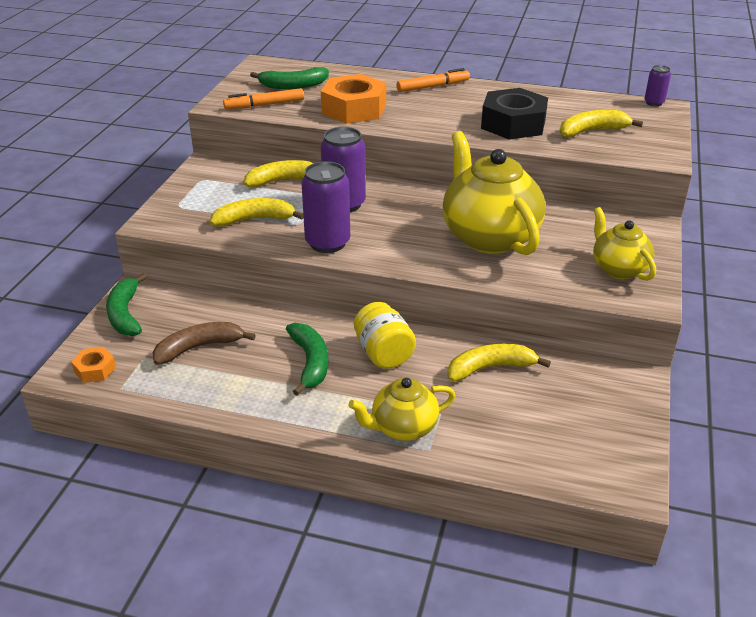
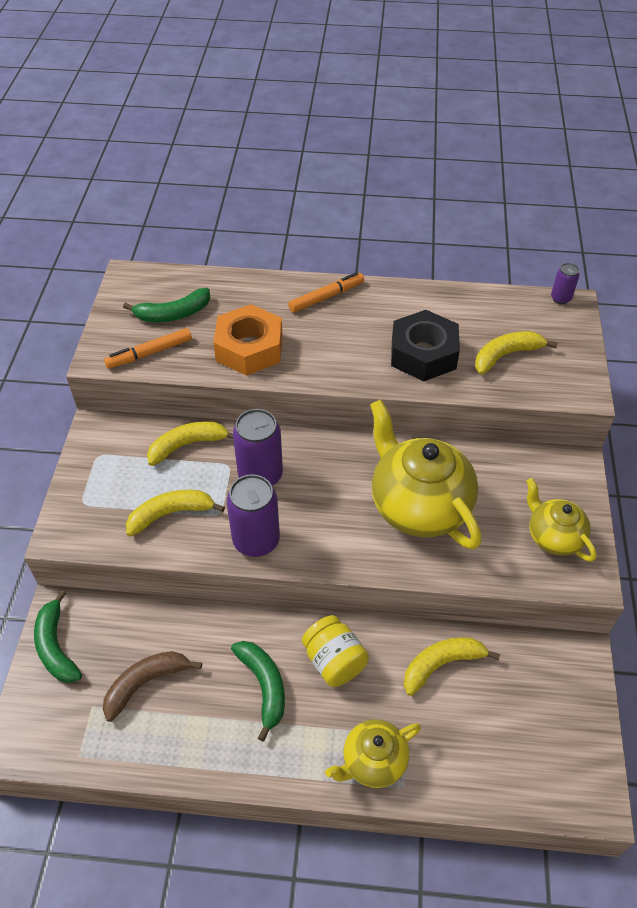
camera: 10 degrees left, 15 degrees up
(95, 369) = (45, 734): orange nut -> none

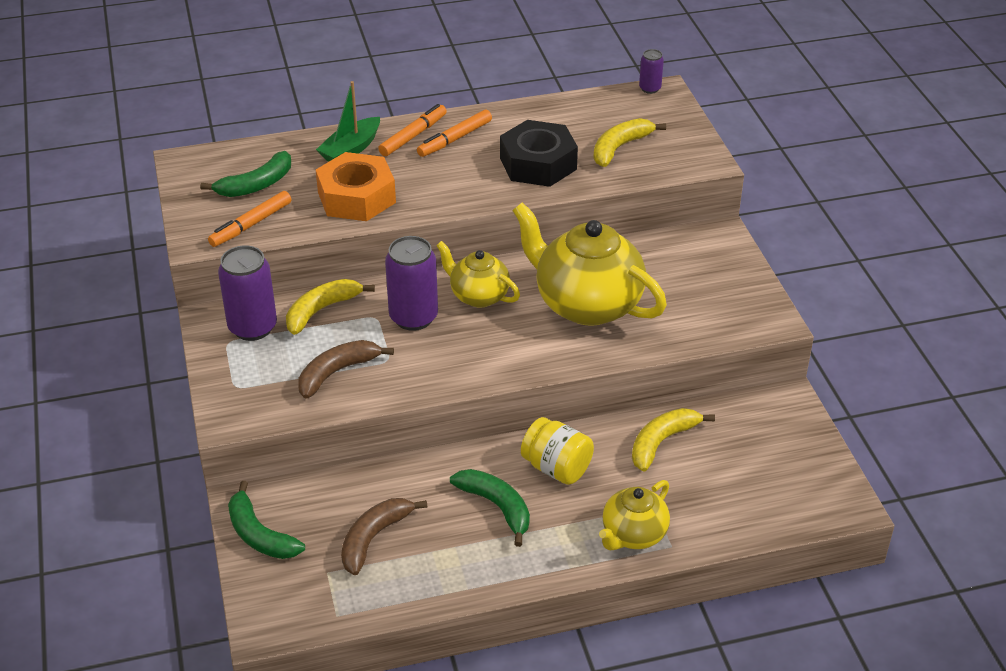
camera: 20 degrees left, 10 degrees down
(170, 514) = (337, 372): yellow banana -> brown banana
(256, 540) = (439, 372): purple can -> purple can (253, 327)
(267, 298) = (351, 149): none -> green boat
(361, 309) = (455, 139): none -> orange marker
(553, 537) = (725, 297): yellow teapot -> yellow teapot (478, 296)

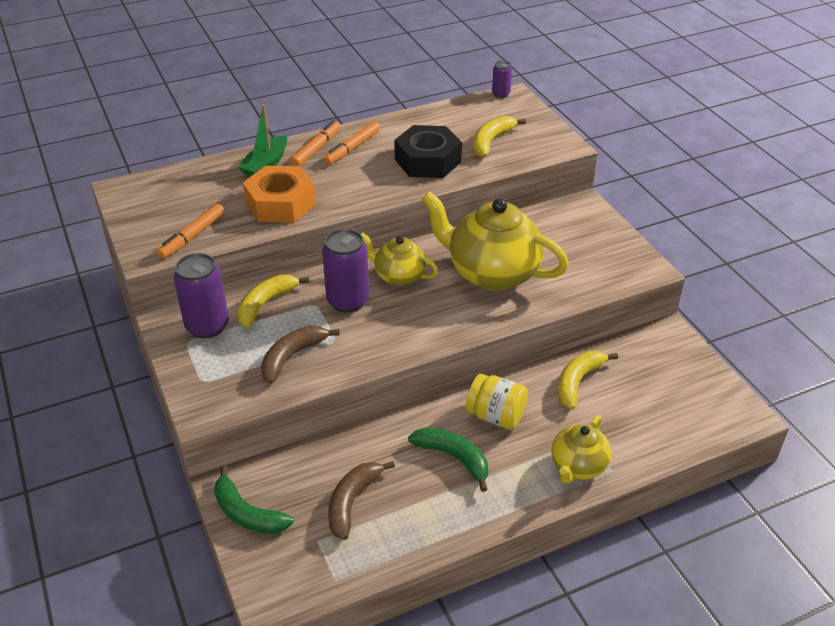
camera: 10 degrees left, 0 degrees up
(256, 185) = (189, 202): green banana -> none

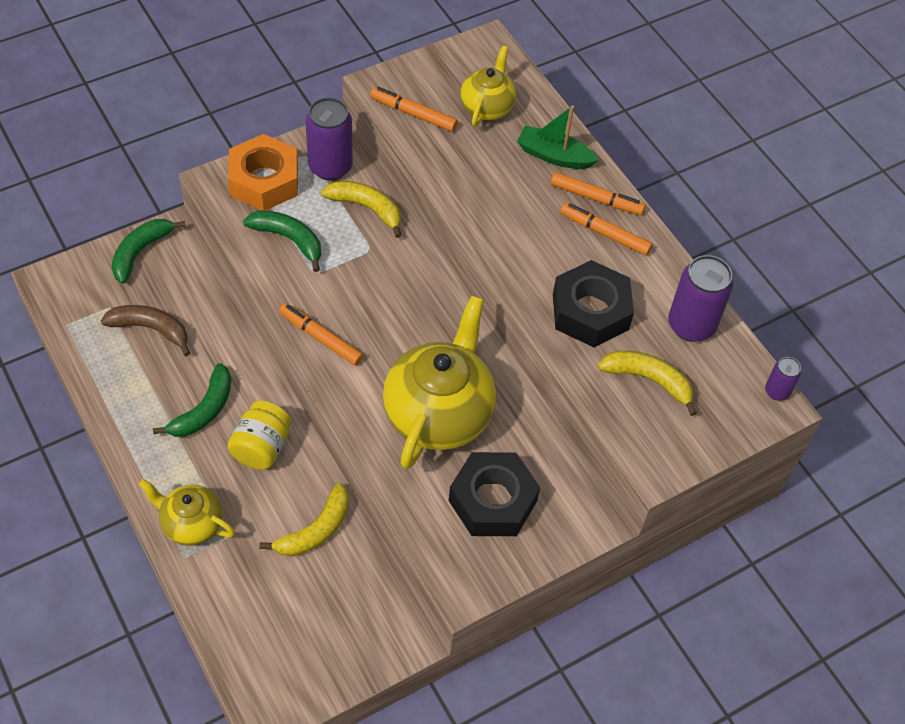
camera: 80 degrees right, 15 degrees up
(280, 203) = (480, 178): orange nut -> orange nut (264, 181)
(292, 357) = (289, 239): brown banana -> green banana
(348, 301) = (377, 277): purple can -> purple can (691, 325)
(398, 276) = (423, 321): yellow teapot -> yellow teapot (487, 107)
(411, 338) = (321, 338): none -> orange marker
(571, 250) = (492, 501): none -> black nut
(578, 382) = (315, 530): yellow banana -> yellow banana turned 105 degrees clockwise

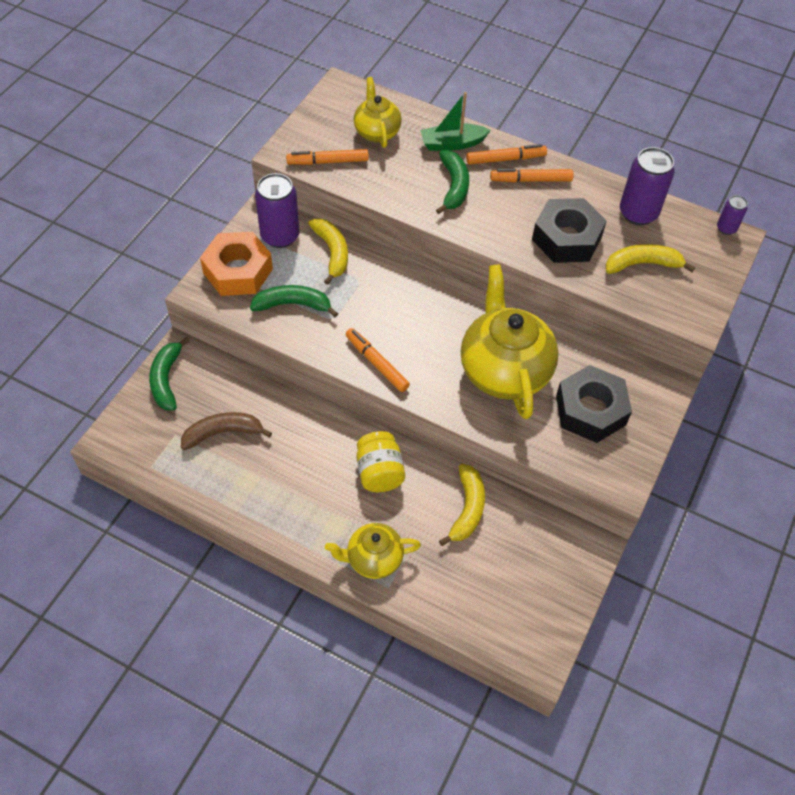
camera: 30 degrees left, 0 degrees up
(204, 410) = (314, 470): green banana -> green banana (454, 186)
(321, 338) = (377, 363): orange marker -> orange marker turned 45 degrees clockwise
(366, 208) = (332, 252): yellow banana -> yellow banana turned 75 degrees clockwise

